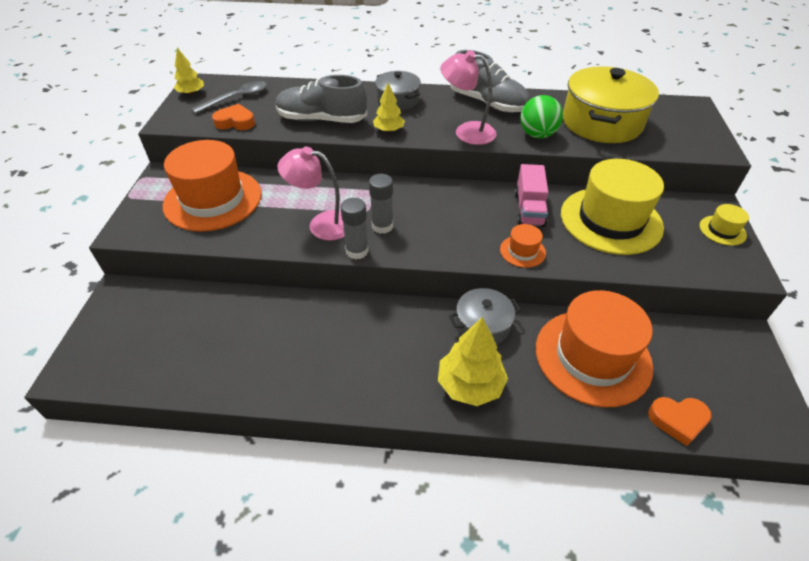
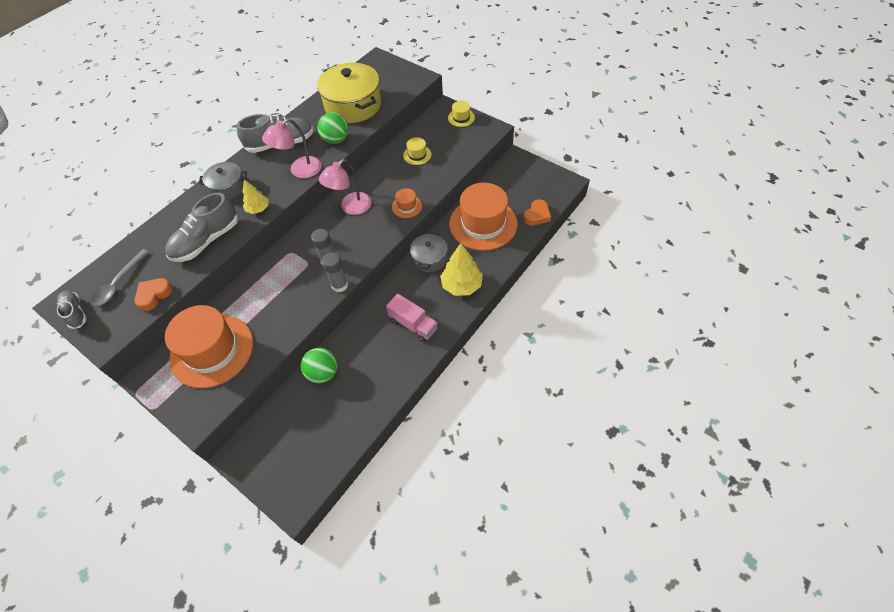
camera: 55 degrees left, 10 degrees up
(191, 93) = (76, 313): yellow tree -> grey shoe
(237, 98) = (119, 283): grey spoon -> grey spoon turned 150 degrees counterclockwise
(250, 309) = (323, 373): none -> green ball
(322, 224) = (298, 293): pink lamp -> pink lamp (351, 207)
(529, 209) = (378, 184): pink truck -> pink truck (413, 324)
(611, 220) = (417, 155): yellow hat -> yellow hat, size x0.43

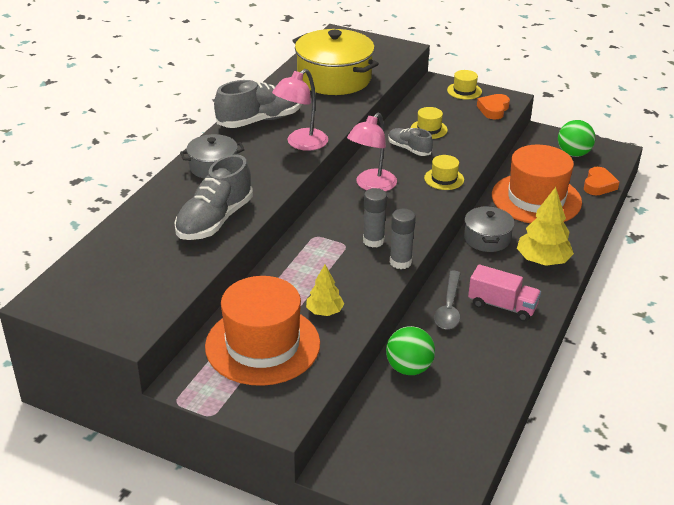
camera: 15 degrees left, 20 degrees down
(76, 313) = (69, 309): grey shoe -> grey shoe (409, 149)
(119, 283) = (114, 273): grey spoon -> grey spoon (449, 307)
(154, 295) = (173, 280): orange heart -> orange heart (493, 109)
(258, 209) = (267, 184): yellow tree -> yellow tree (324, 311)
(336, 140) = (331, 112): green ball -> green ball (573, 154)
(407, 206) = (444, 179): orange hat -> yellow hat

